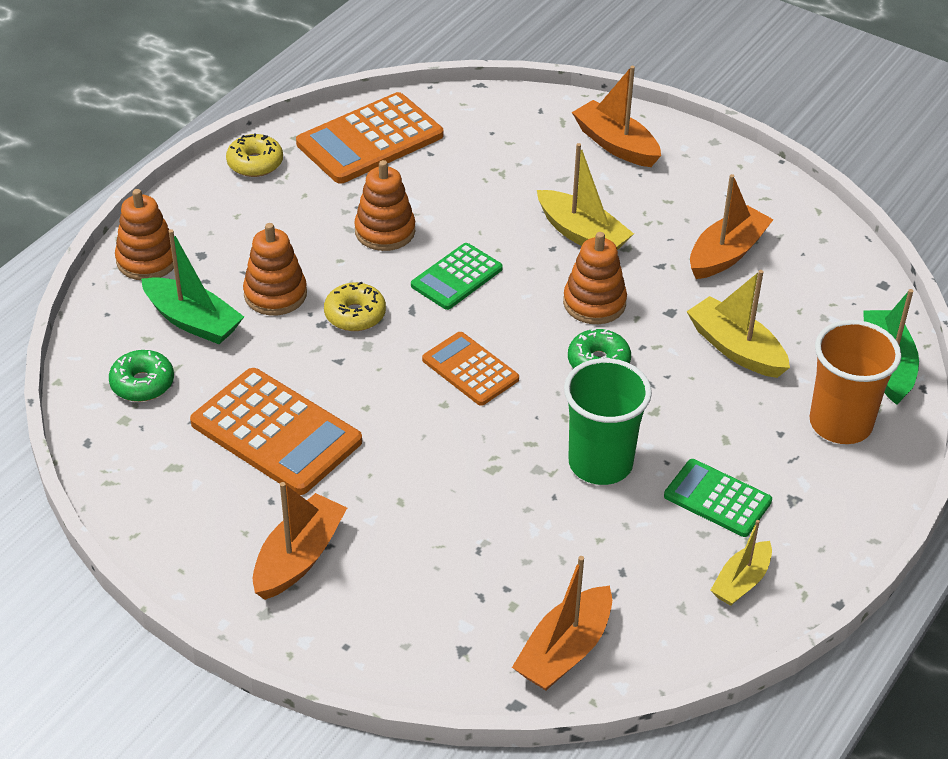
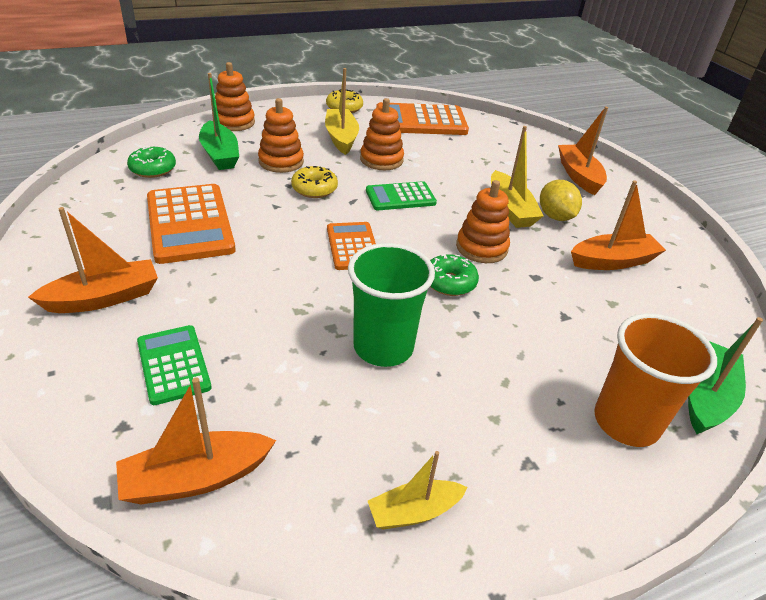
camera: 30 degrees right, 5 degrees down
(634, 221) = (555, 216): none -> yellow lemon
(717, 499) = (456, 425): green calculator -> green calculator (173, 364)
(736, 349) = (570, 322): yellow boat -> yellow boat (341, 138)

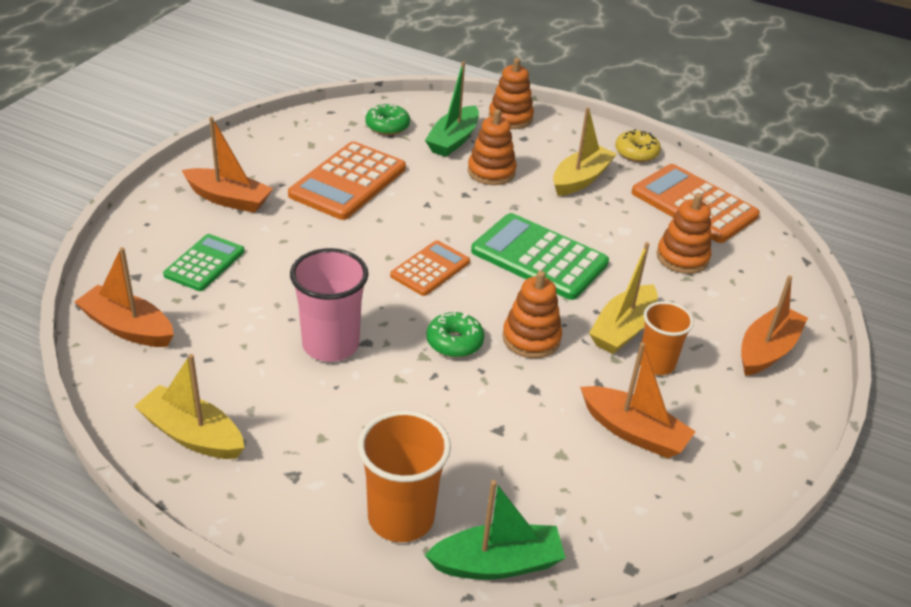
camera: 50 degrees right, 0 degrees up
(314, 189) = (479, 209): yellow donut -> none
(381, 160) = (582, 218): orange stacking toy -> orange stacking toy (682, 257)
(383, 347) = (330, 345): green cup -> pink cup
(400, 197) = (539, 257): green calculator -> green calculator, size x1.67
(414, 512) = (192, 435): yellow boat -> yellow boat, size x1.51
(555, 216) = (656, 363): yellow lemon -> orange cup

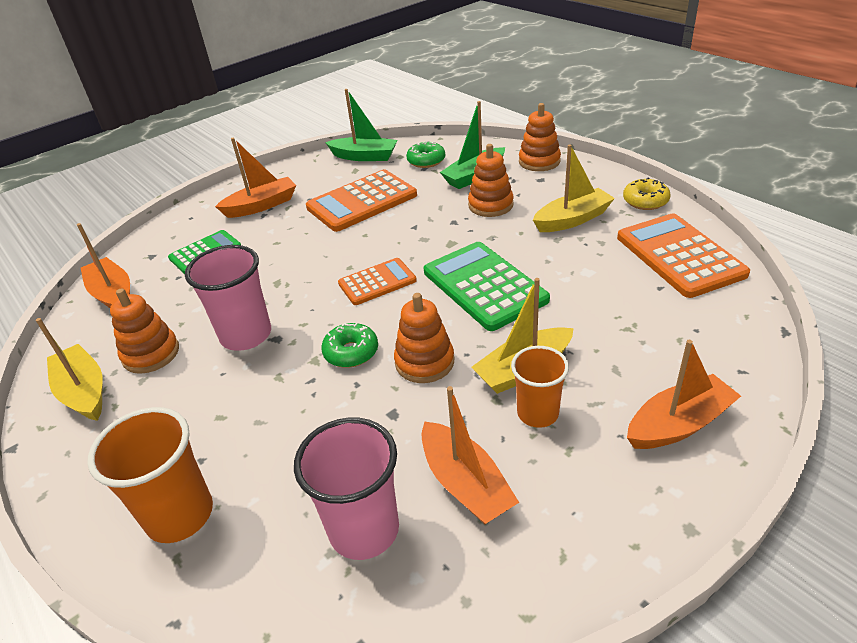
camera: 30 degrees right, 0 degrees up
(228, 199) = (261, 206): orange boat -> orange boat turned 75 degrees counterclockwise
(497, 563) = (228, 594): green boat -> green boat (364, 156)
(575, 486) = (364, 529): none -> pink cup
(682, 257) = (634, 307): orange stacking toy -> orange stacking toy (151, 354)

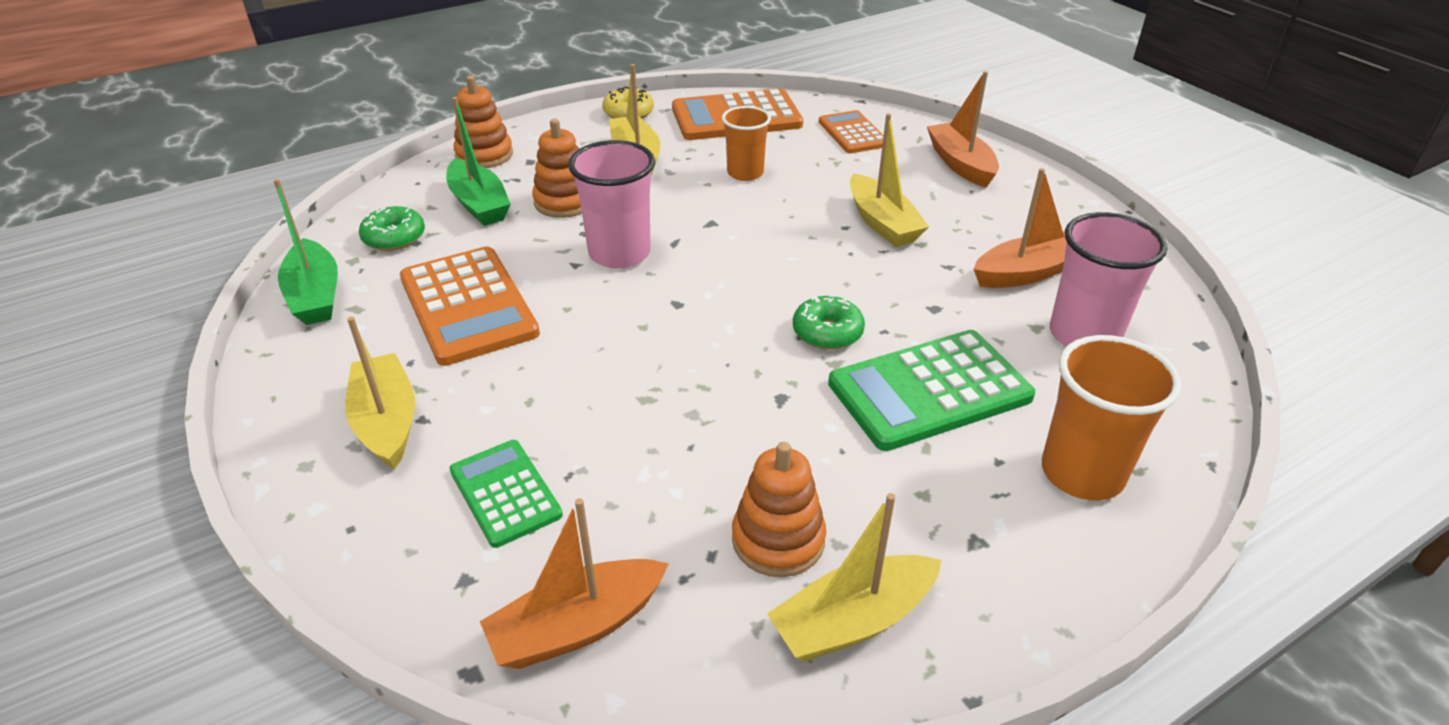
camera: 85 degrees left, 0 degrees up
(246, 335) = (765, 429): pink cup -> pink cup (619, 253)
(261, 206) = (387, 422): orange boat -> yellow boat
(364, 156) = (315, 295): green boat -> green boat turned 135 degrees clockwise
(377, 282) = (691, 304): orange calculator -> orange calculator (853, 133)
(424, 362) = (857, 280): orange stacking toy -> none
(484, 286) = (736, 228): green calculator -> green calculator (929, 390)
(537, 413) = (942, 224): orange cup -> orange cup (745, 173)

